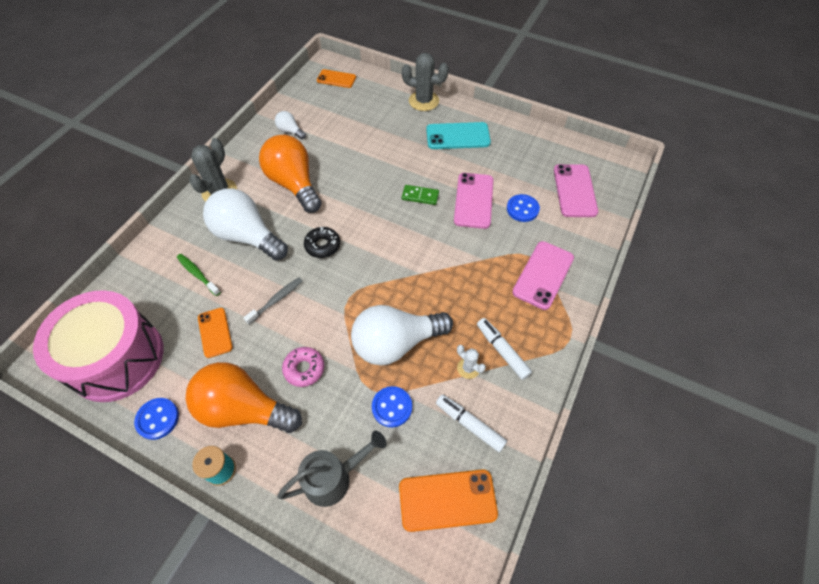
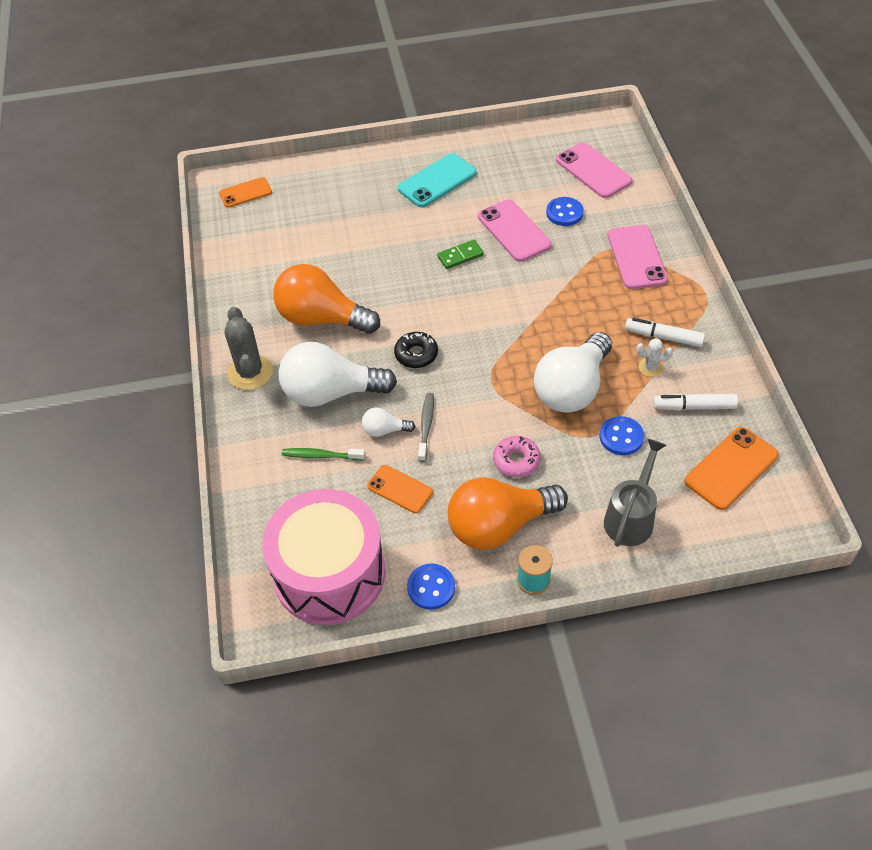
camera: 35 degrees left, 5 degrees down
(290, 131) = (256, 272): white light bulb -> white light bulb (384, 430)
(423, 101) = (366, 165): grey cactus -> none

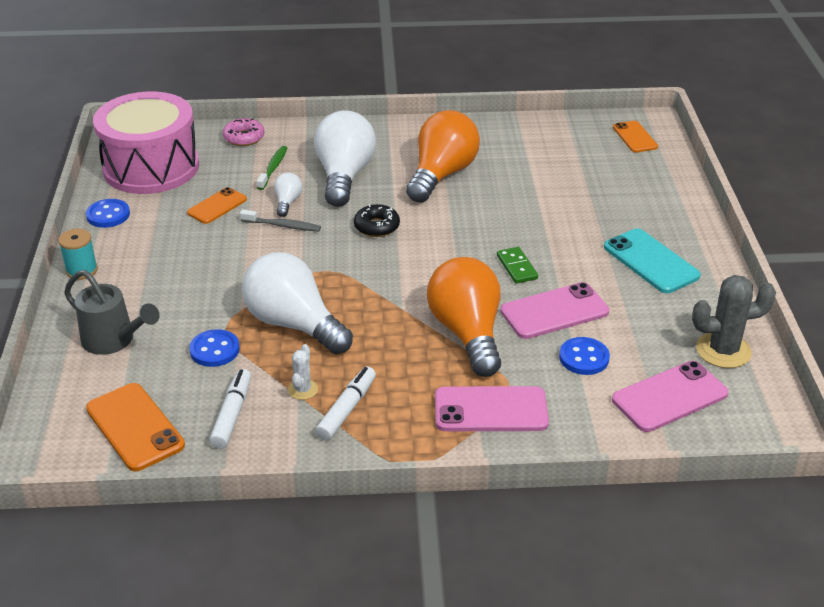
camera: 95 degrees right, 15 degrees down
(250, 372) = (383, 136): grey cactus -> grey cactus (723, 350)
(499, 525) = (149, 257): orange light bulb -> orange light bulb (467, 333)
(516, 460) = (217, 275): pink donut -> pink donut (244, 138)

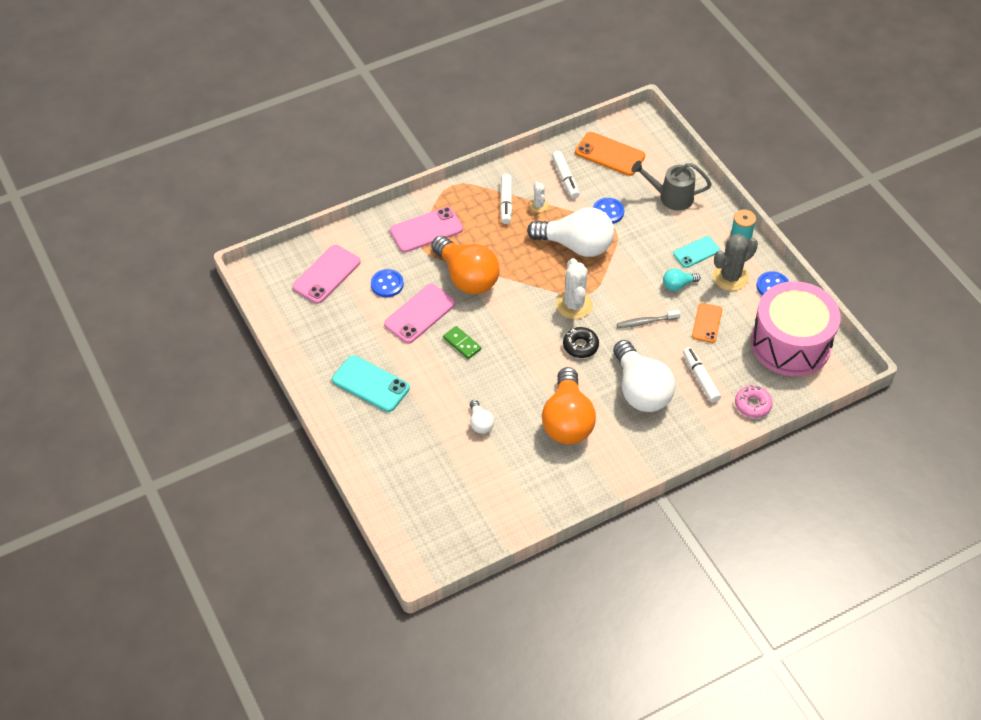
camera: 155 degrees right, 15 degrees up
(153, 271) = (696, 252): none -> turquoise phone
(211, 247) = (678, 285): none -> turquoise light bulb
(273, 168) = (700, 378): green toothbrush -> white marker
(287, 202) = (661, 346): white light bulb -> white light bulb (480, 423)
(351, 264) = (574, 305): none -> white cactus
(635, 137) = (431, 536): orange phone -> none
(723, 350) = (302, 321): grey cactus -> grey cactus (730, 277)

